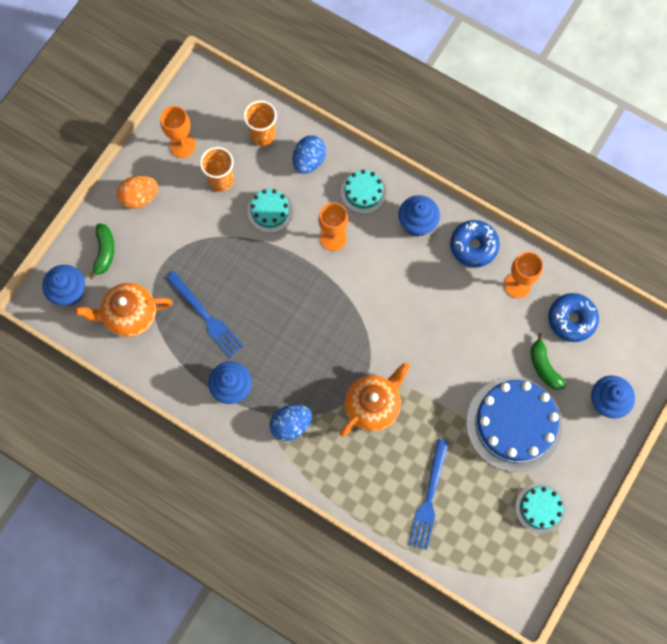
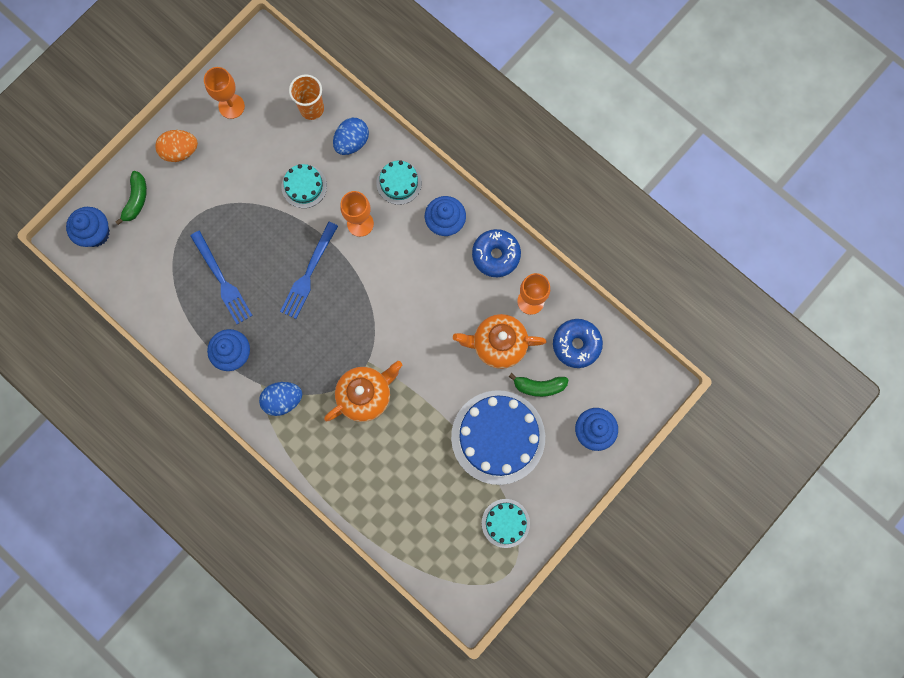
camera: 10 degrees right, 5 degrees up
(130, 315) = (149, 266): orange teapot -> orange teapot (498, 344)
(221, 180) = (262, 147): orange cup -> none
(429, 498) = (401, 494): blue fork -> blue fork (308, 273)
(544, 367) = (539, 386): green banana -> green banana turned 75 degrees counterclockwise

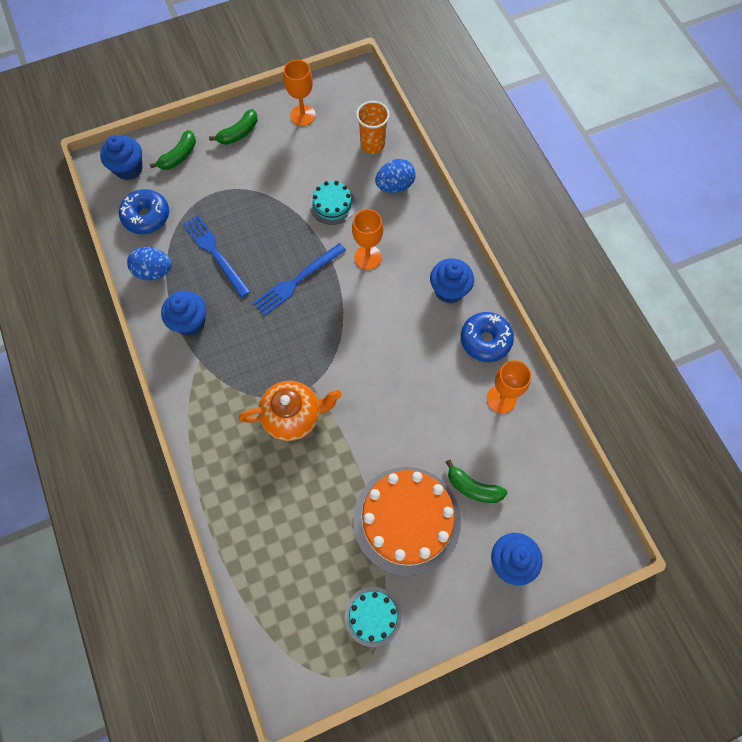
camera: 25 degrees right, 10 degrees down
(180, 151) = (239, 133): orange egg -> green banana
(222, 280) = (215, 253): blue fork -> blue fork turned 150 degrees clockwise
(283, 400) = (212, 385): blue egg -> blue egg (154, 271)
(399, 182) = (421, 237): turquoise cake -> none
(498, 344) = (449, 426): orange teapot -> none
(498, 437) = (406, 520): blue cake -> orange cake
(576, 344) = (530, 462): blue donut -> blue donut (146, 216)

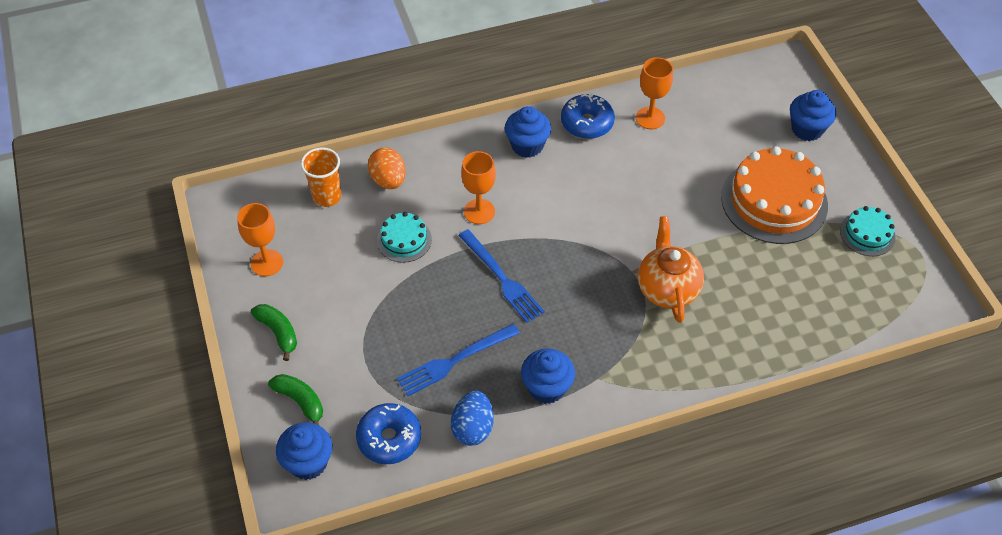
camera: 85 degrees left, 15 degrees down
(395, 186) = (388, 180): blue egg -> orange egg
(473, 487) = (740, 148): green banana -> none

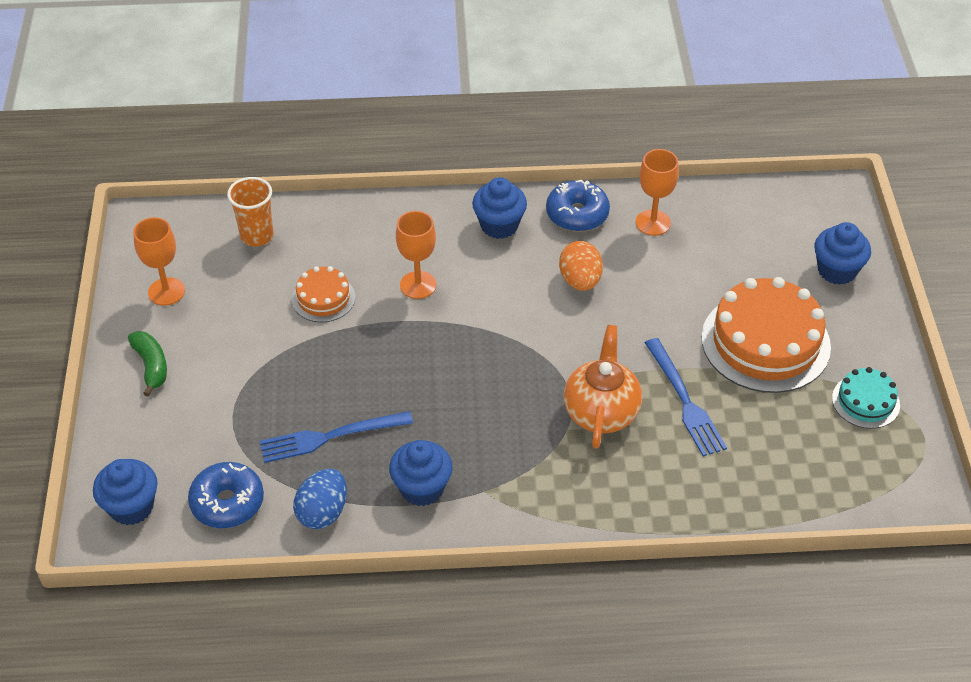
camera: 15 degrees right, 5 degrees down
(300, 401) = (147, 442): green banana -> none
(388, 180) = (330, 232): orange egg -> orange egg (580, 281)
(404, 240) = (323, 298): turquoise cake -> orange cake
(502, 278) = (416, 361): blue fork -> blue fork (684, 401)

